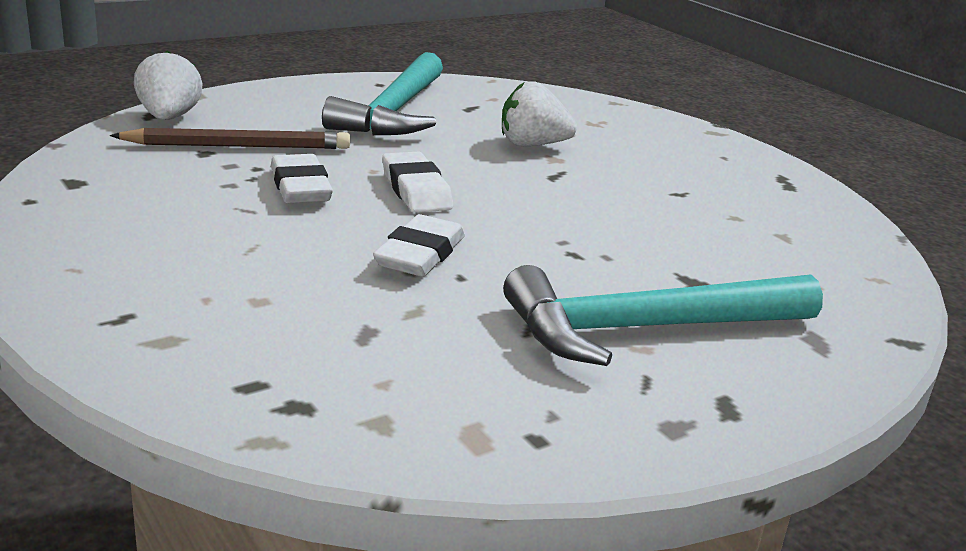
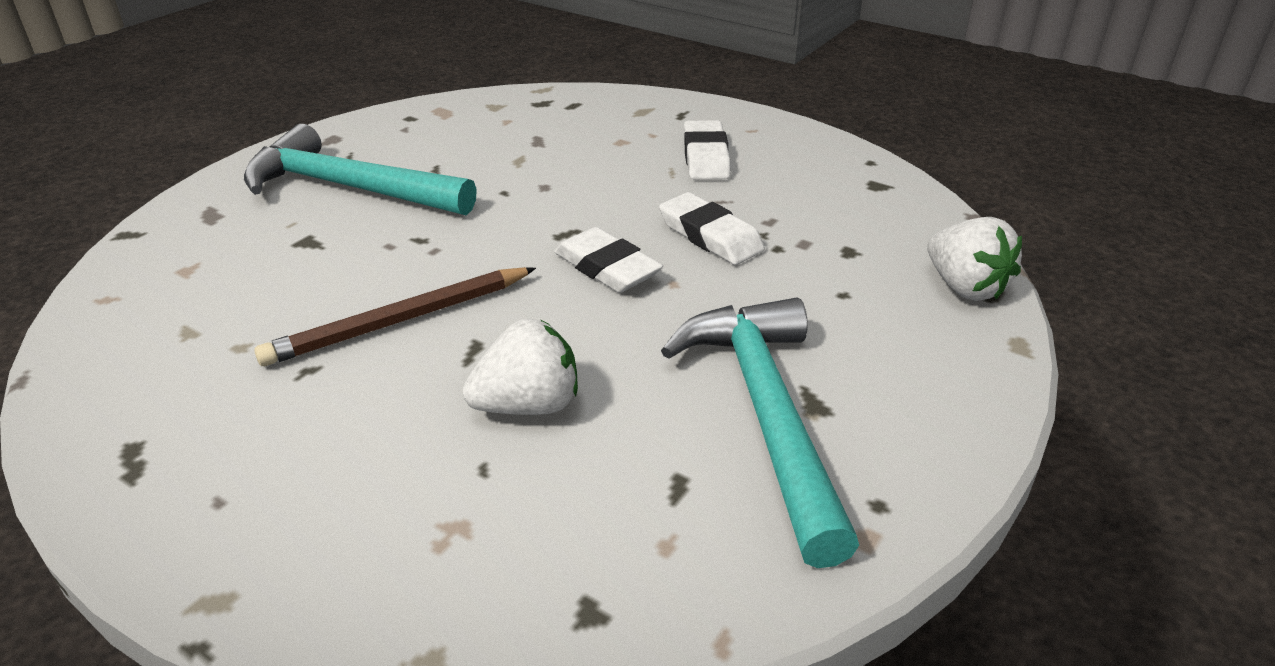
camera: 160 degrees right, 10 degrees up
(238, 146) = (835, 269): brown pencil -> brown pencil (400, 320)
(420, 254) = (547, 199): white eraser -> white eraser (706, 157)
(647, 329) = (349, 188): turquoise hammer -> turquoise hammer turned 120 degrees counterclockwise

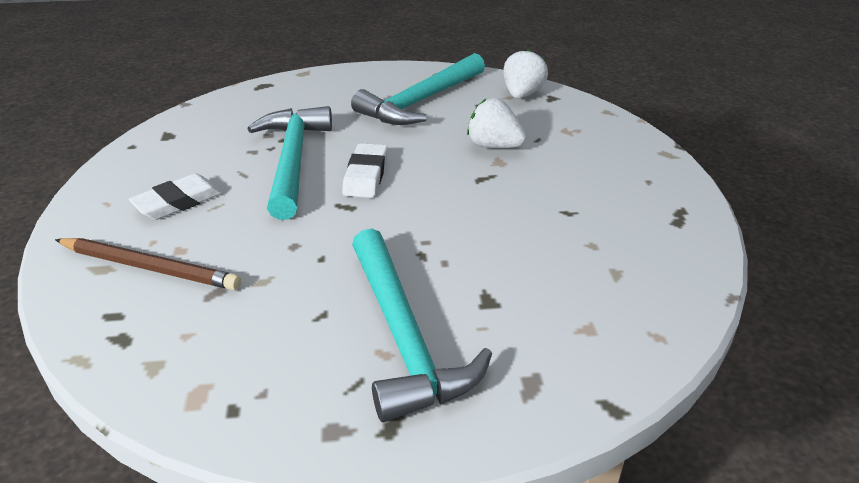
camera: 130 degrees left, 0 degrees up
(400, 320) = (498, 209): brown pencil -> brown pencil (149, 267)
(710, 236) = (292, 160): white eraser -> turquoise hammer
(965, 287) = (268, 90): white strawberry -> white strawberry (522, 94)

